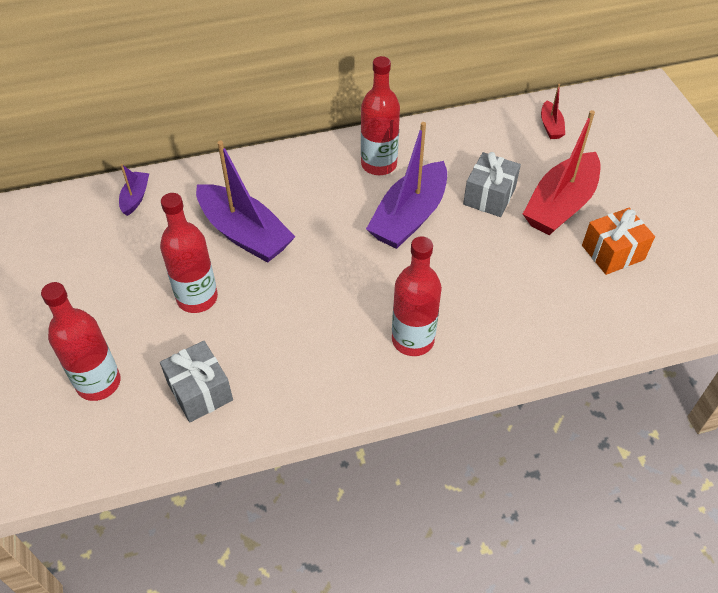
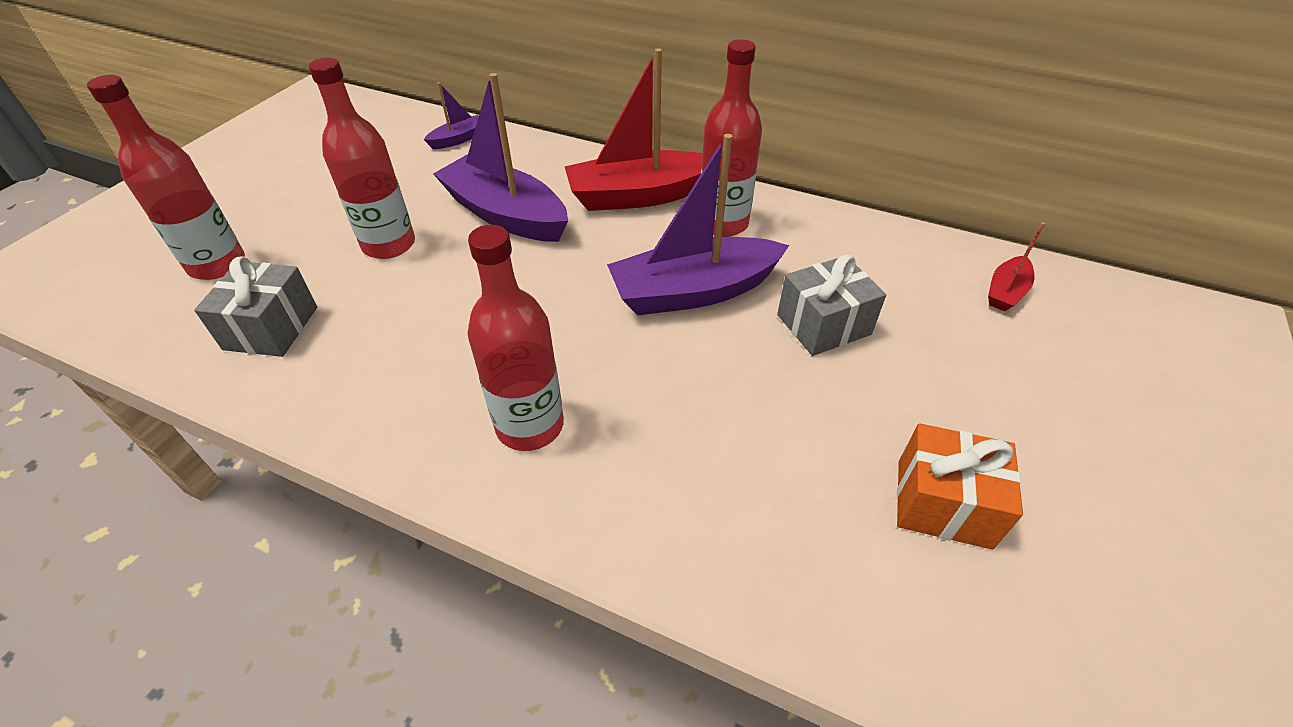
camera: 40 degrees right, 5 degrees down
(244, 234) = (505, 215): purple boat -> purple boat turned 135 degrees clockwise
(560, 205) = (920, 390): red boat -> red boat (639, 196)

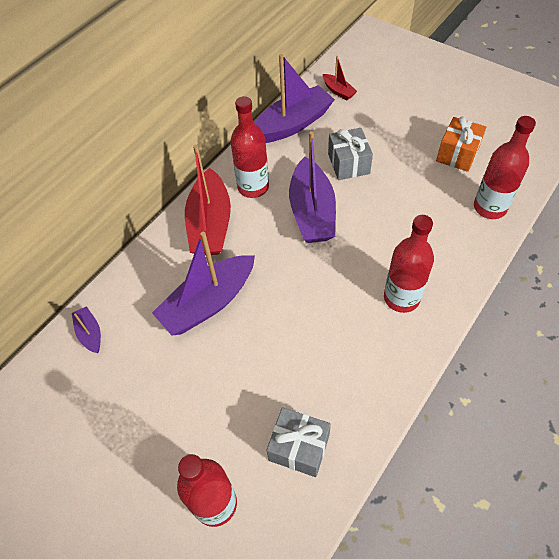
camera: 75 degrees left, 10 degrees up
(389, 245) = (223, 378): red bottle -> red bottle (489, 207)
(881, 246) = (292, 124): none -> purple boat

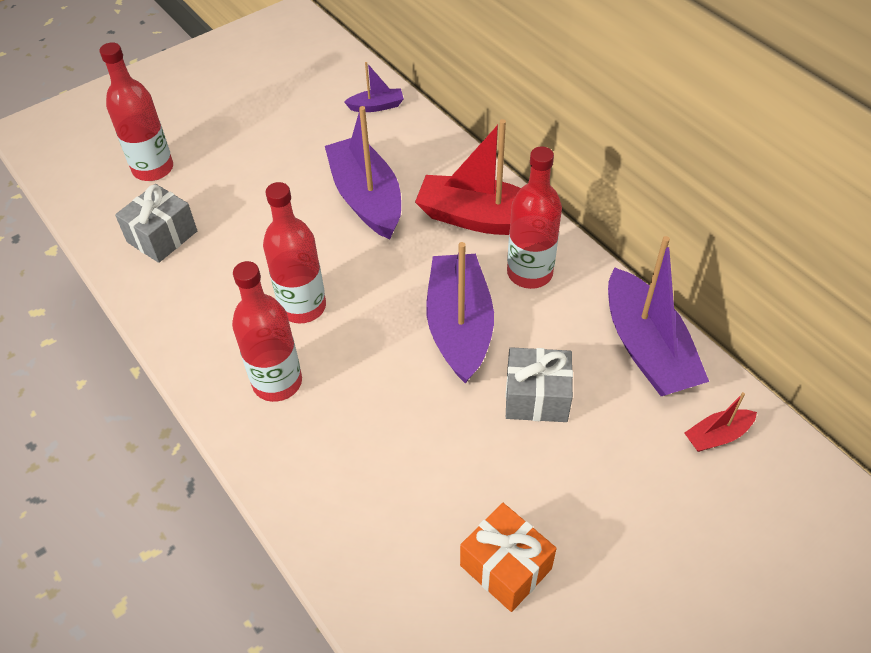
camera: 105 degrees right, 5 degrees down
(312, 212) = (459, 326): purple boat -> purple boat turned 75 degrees clockwise
(489, 207) = (372, 563): red bottle -> red bottle (302, 307)

